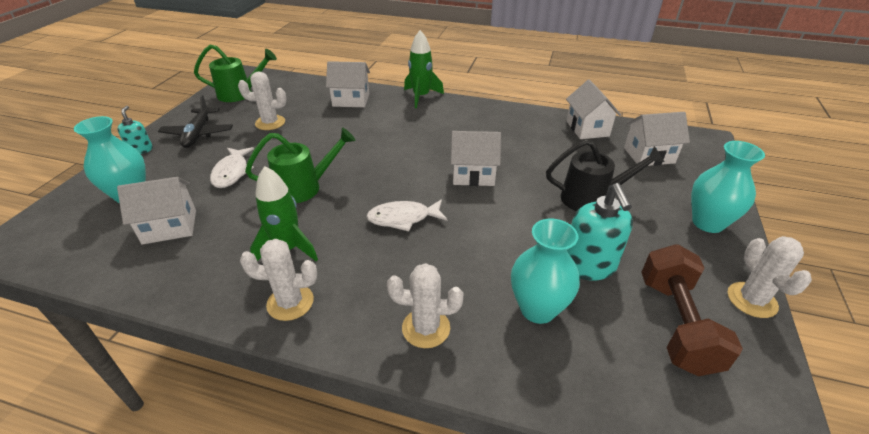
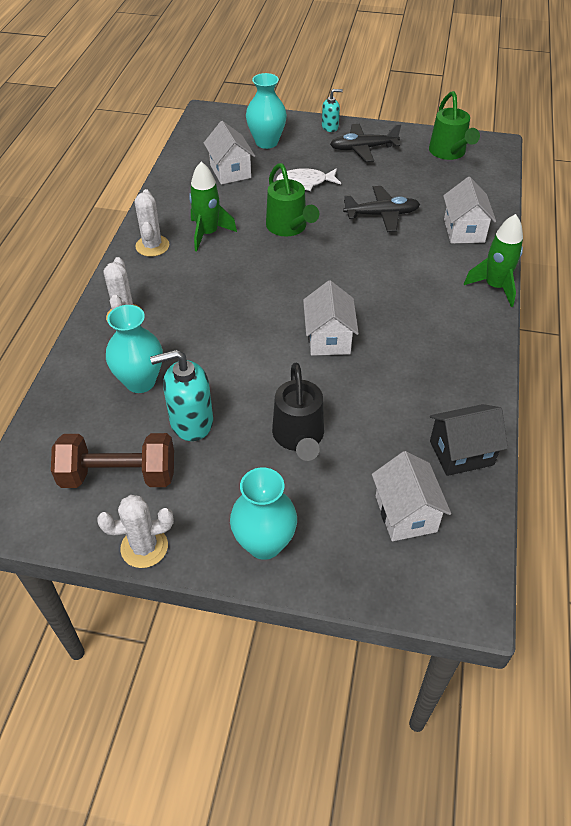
camera: 85 degrees right, 10 degrees up
(270, 123) = (395, 185): white cactus -> none
(311, 133) = (382, 215): none -> black plane
(403, 218) = (251, 293): white fish -> none
(587, 128) = (461, 453): white house -> black house

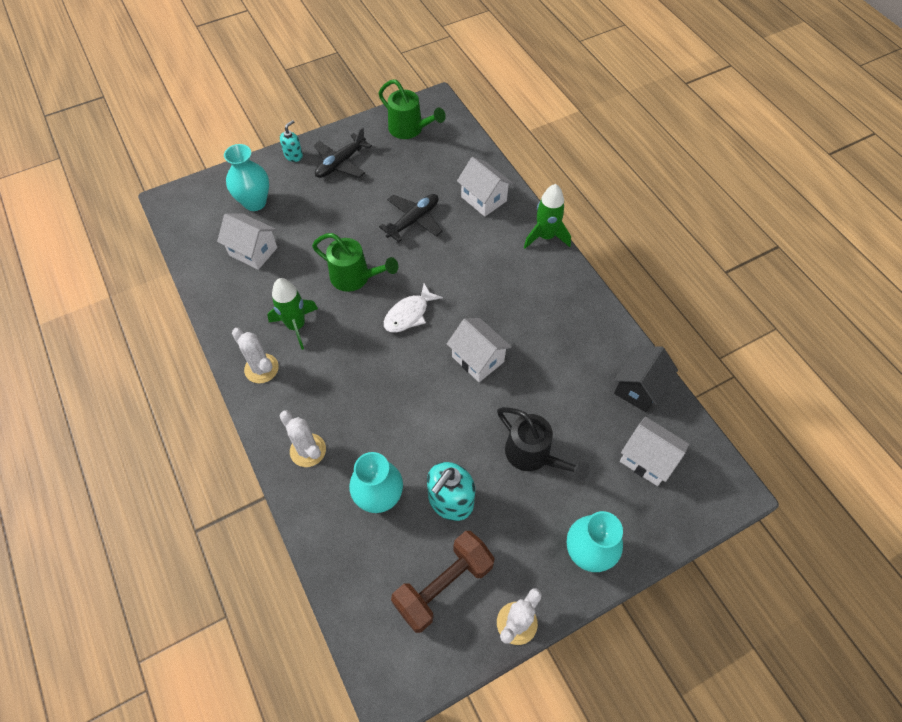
camera: 40 degrees left, 10 degrees up
(305, 182) = (326, 225): white fish -> white fish (409, 314)

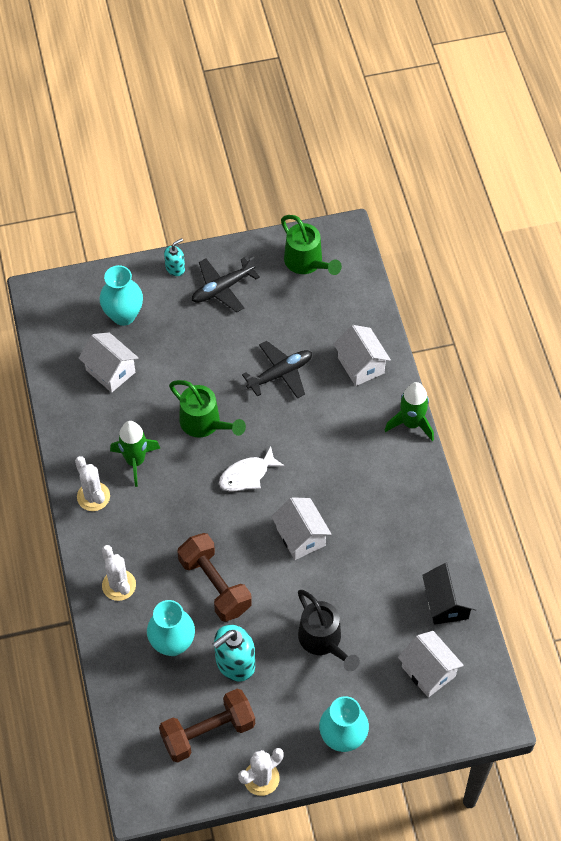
camera: 15 degrees right, 0 degrees up
(407, 426) = (215, 585): none -> brown dumbbell
(639, 388) = (447, 603): black house -> black house turned 60 degrees counterclockwise

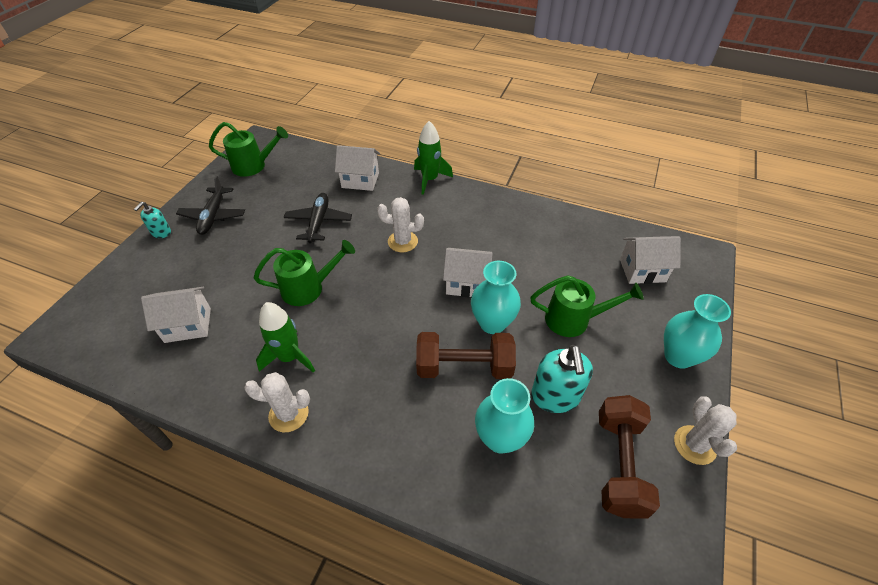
camera: 55 degrees left, 10 degrees down
(119, 585) = (401, 449): white cactus -> white cactus (402, 241)
(123, 315) = (153, 286): turquoise vase -> turquoise vase (492, 323)
(175, 268) = (161, 232): turquoise soap dispenser -> turquoise soap dispenser turned 150 degrees counterclockwise
(247, 475) = (381, 286): white fish -> none
(323, 641) = (574, 320): black watering can -> green watering can
(447, 603) = (589, 232): black house -> none

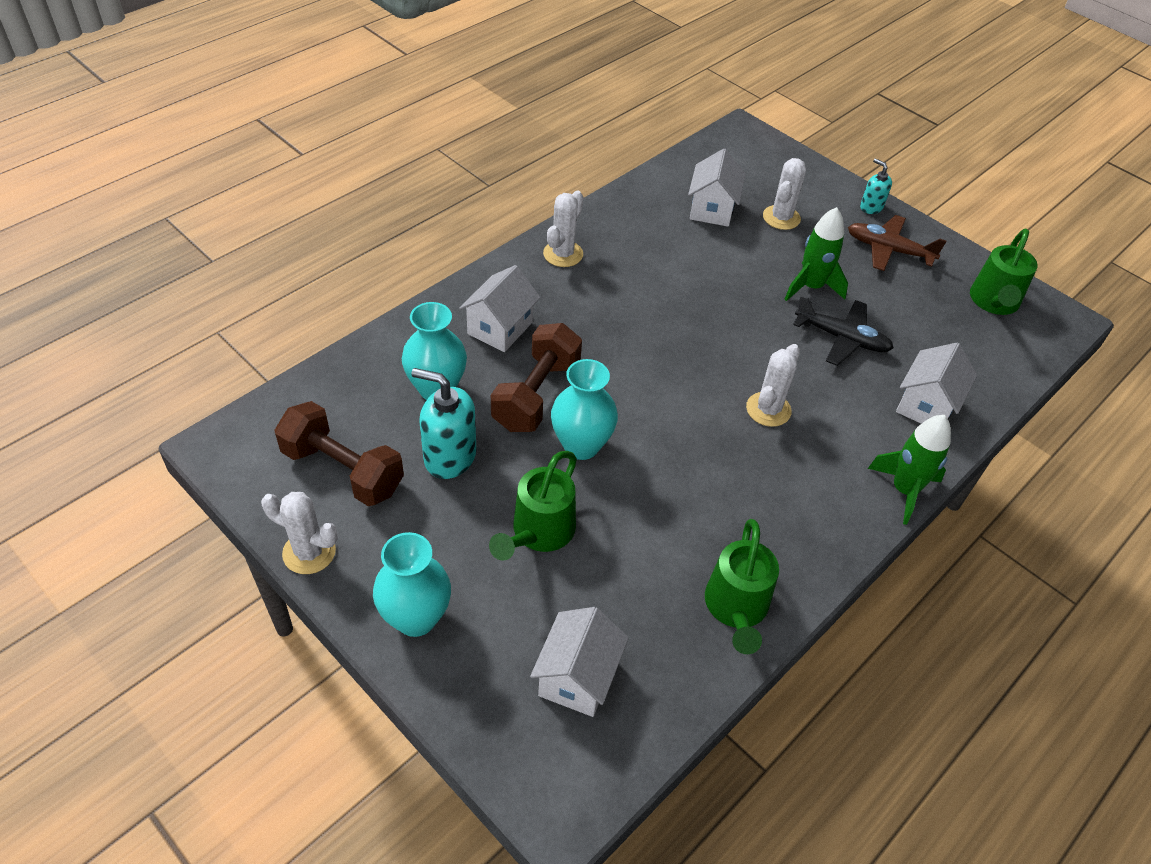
camera: 110 degrees right, 0 degrees up
(189, 279) = (781, 218): none -> white cactus
(213, 216) = (888, 250): black plane -> brown plane
(289, 357) = (630, 268): green rocket -> green rocket (811, 287)
(309, 288) = (722, 302): green watering can -> green watering can (736, 609)
(466, 283) = (659, 447): white house -> white house (500, 328)

